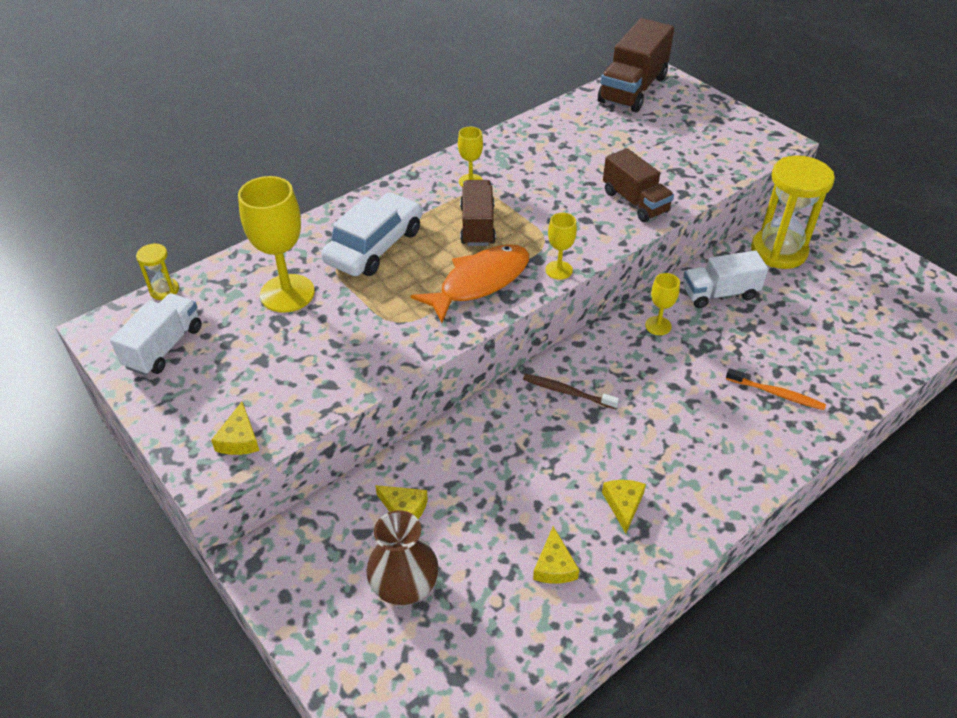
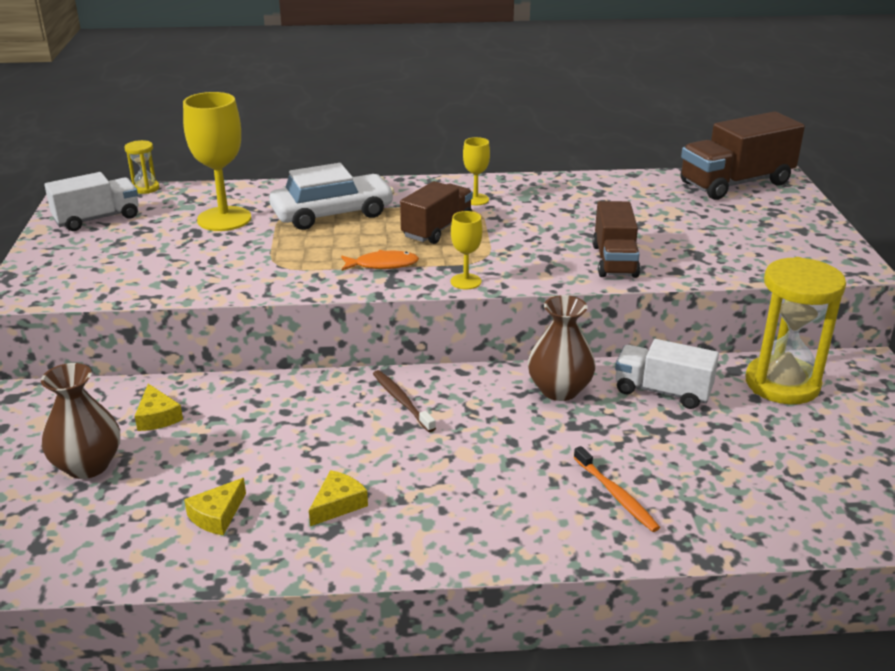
camera: 35 degrees right, 15 degrees down
(240, 439) = (64, 288): yellow cheese -> none
(479, 282) = (382, 265): orange fish -> orange fish, size x0.54
(658, 326) = (559, 390): yellow goblet -> brown vase

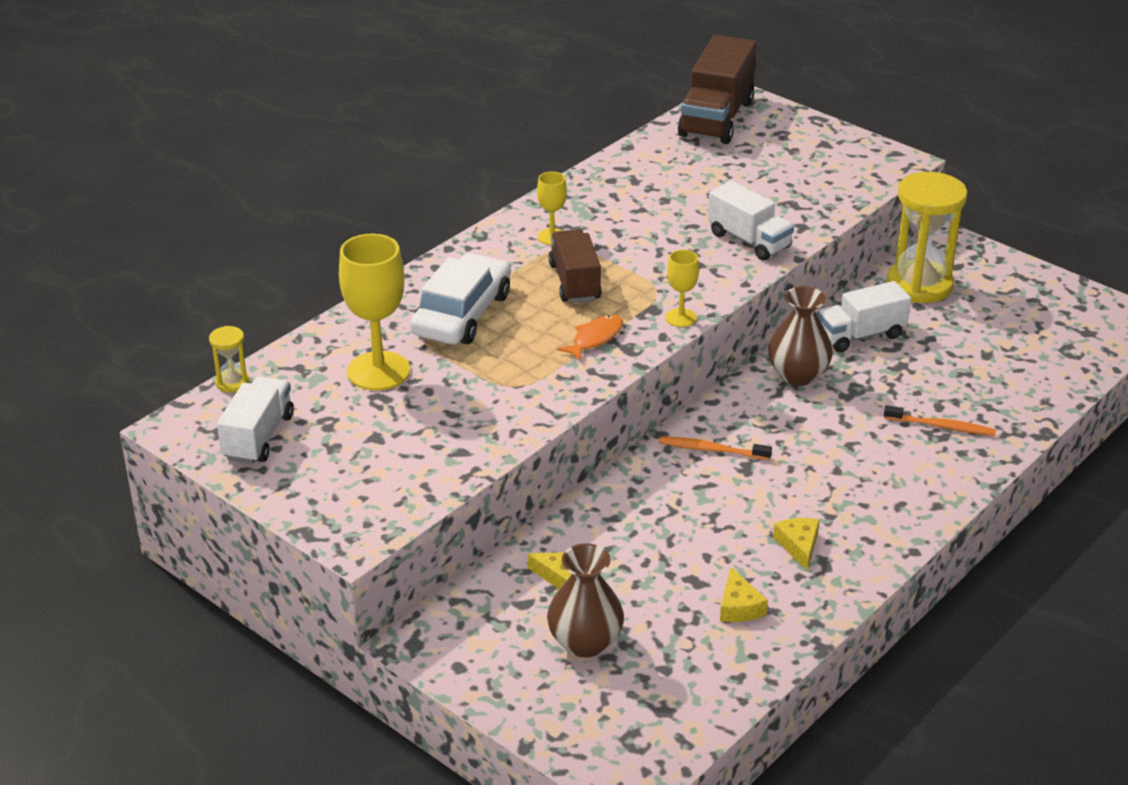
camera: 45 degrees left, 5 degrees up
(401, 401) = (711, 450): brown toothbrush -> orange toothbrush
(614, 261) = (749, 241): brown truck -> white truck

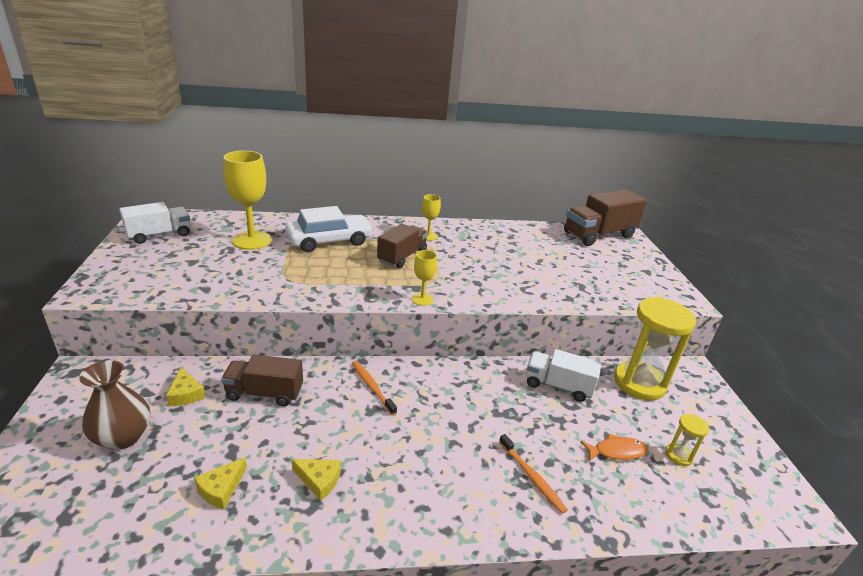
camera: 40 degrees right, 5 degrees down
(232, 382) = (199, 214): yellow hourglass -> yellow hourglass (679, 455)
(595, 338) = (363, 282): orange fish -> orange fish (617, 451)
(630, 524) = (264, 393): none -> brown truck
(749, 241) = (525, 288): white truck -> none
(798, 375) = (486, 382): brown vase -> none
(798, 545) = (319, 480): yellow cheese -> yellow cheese turned 75 degrees clockwise

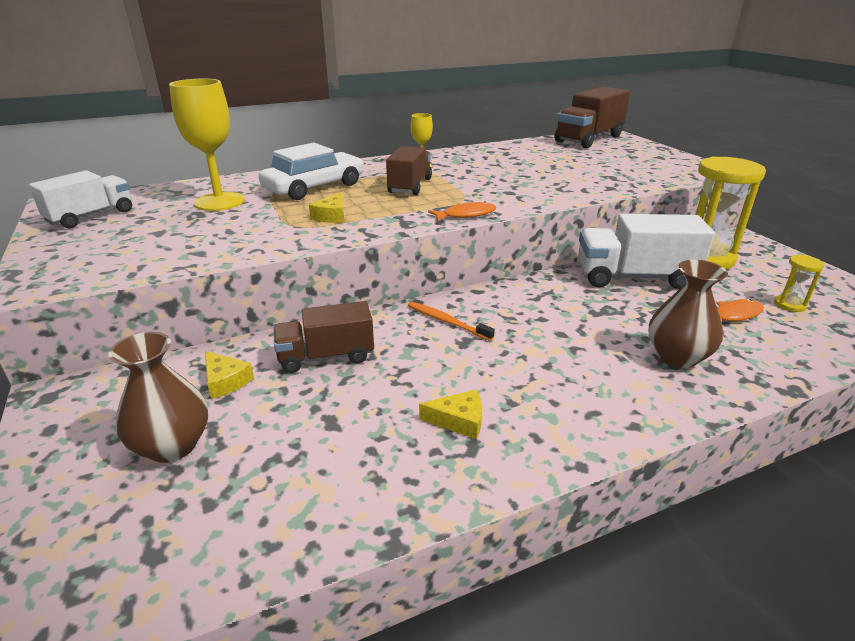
camera: 15 degrees left, 0 degrees up
(221, 489) = (347, 462): yellow cheese -> yellow cheese (332, 216)
(422, 299) = (466, 215): yellow goblet -> orange fish
(532, 477) = (677, 357): orange toothbrush -> brown vase
(558, 386) = (634, 277): white truck -> white truck, size x1.51

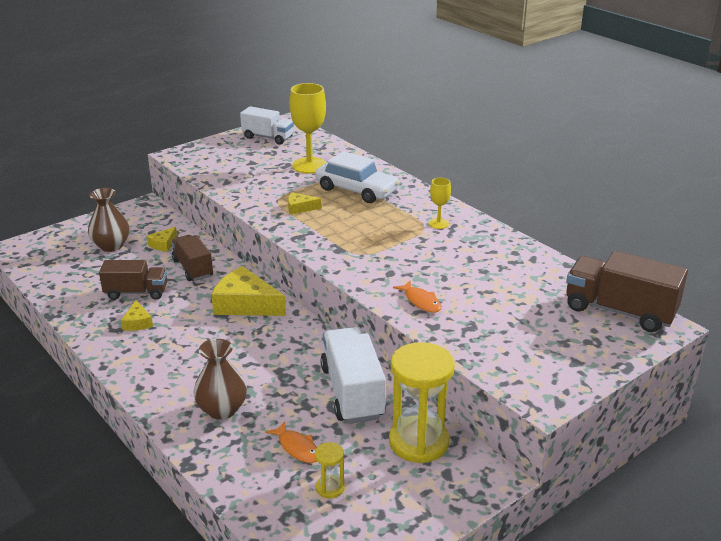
camera: 75 degrees right, 0 degrees up
(410, 186) = (380, 226): brown truck -> brown truck (136, 292)
(446, 321) = (245, 304): orange toothbrush -> yellow cheese
(466, 215) = (325, 258): orange fish -> orange fish (421, 301)

